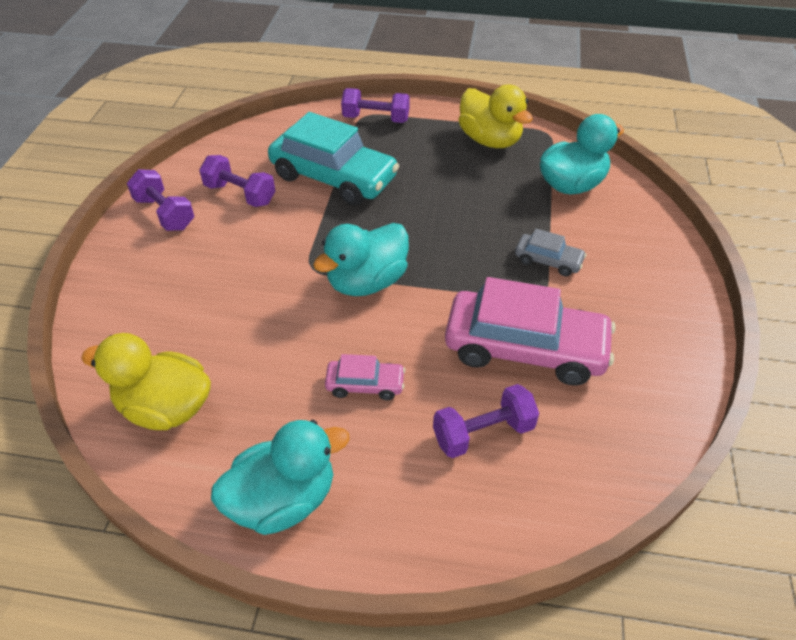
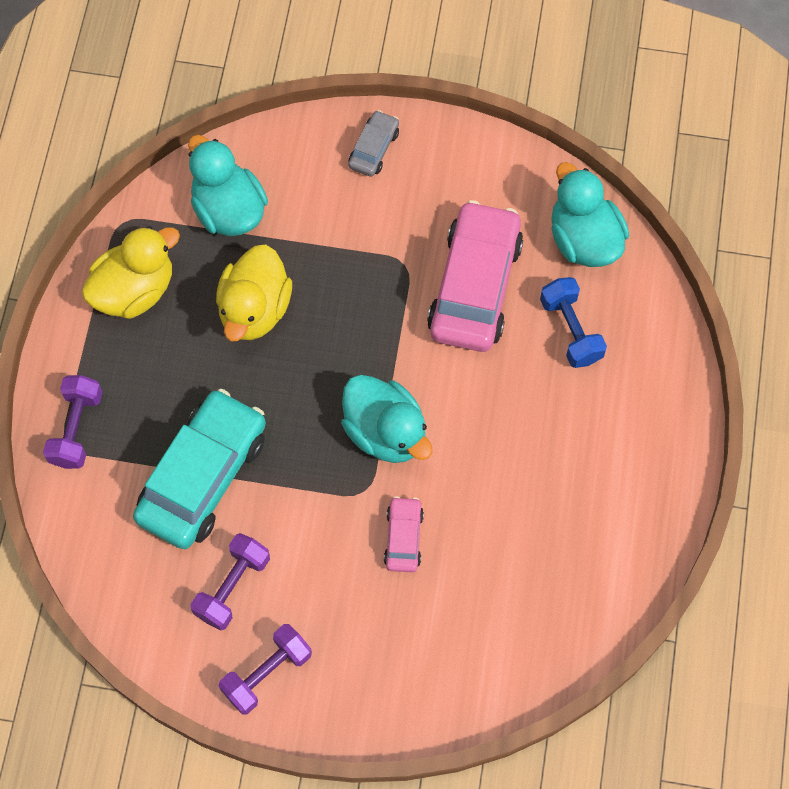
camera: 90 degrees left, 20 degrees up
(165, 407) = (554, 611): yellow duck -> yellow duck (255, 309)
(283, 499) = (643, 492): turquoise duck -> turquoise duck (584, 239)
(365, 384) = (521, 430): pink car -> pink car (403, 538)
(483, 433) = (571, 330): purple dumbbell -> blue dumbbell
(548, 261) = (355, 251): grey car -> grey car (373, 149)

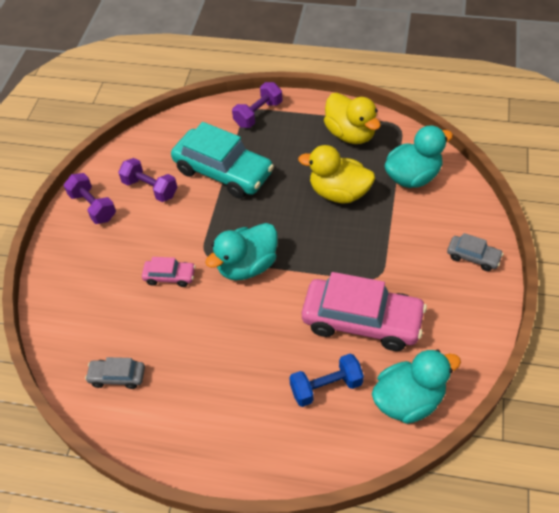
camera: 95 degrees right, 15 degrees down
(77, 429) = (258, 114): purple dumbbell -> purple dumbbell turned 60 degrees counterclockwise
(566, 589) = (117, 377): none -> grey car

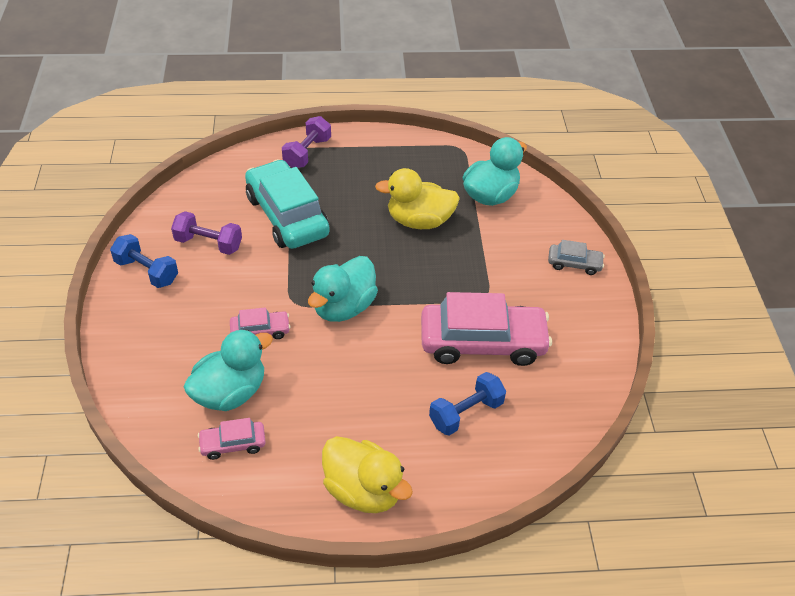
camera: 20 degrees left, 5 degrees down
(93, 207) = (147, 271): purple dumbbell -> blue dumbbell
(117, 377) = (233, 444): grey car -> pink car
(223, 172) = (287, 216): turquoise car -> turquoise car turned 135 degrees counterclockwise
(350, 134) = (413, 161): yellow duck -> yellow duck (363, 490)
(408, 400) = (553, 410): turquoise duck -> turquoise duck (230, 392)

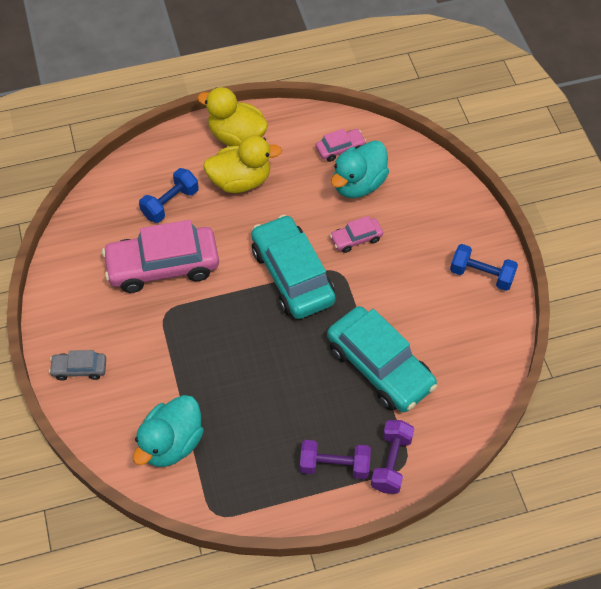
camera: 170 degrees right, 10 degrees up
(208, 243) = (441, 317): purple dumbbell -> purple dumbbell (334, 465)
(343, 307) = (292, 275): turquoise duck -> turquoise car
(419, 221) = (243, 390): yellow duck -> yellow duck (240, 181)

